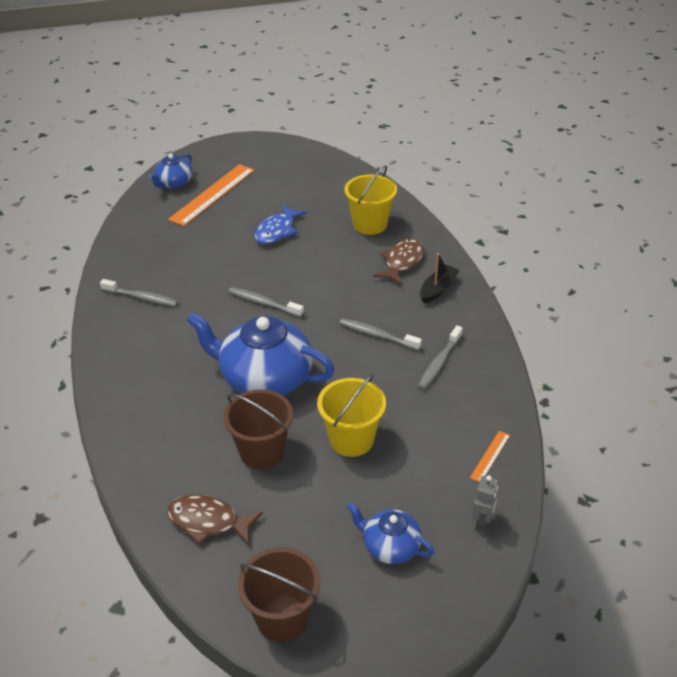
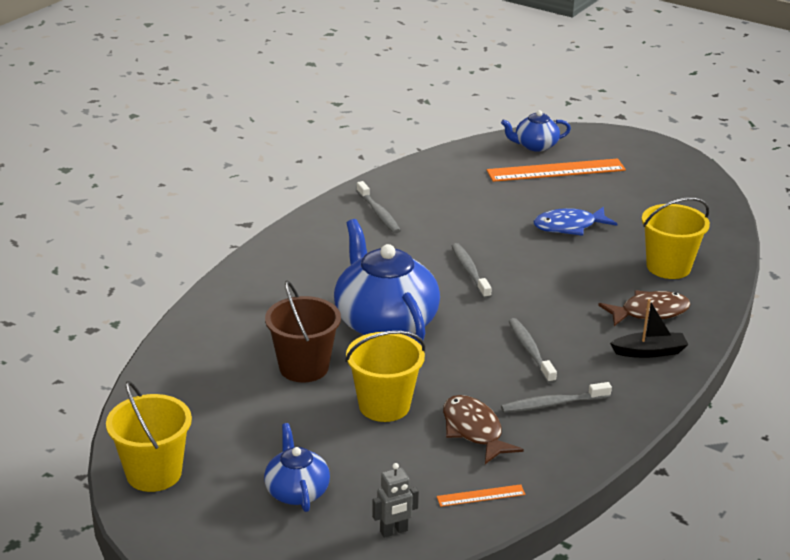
camera: 45 degrees right, 10 degrees down
(208, 521) = (198, 383): brown fish -> brown fish (474, 430)
(282, 618) = (154, 473): brown bucket -> yellow bucket

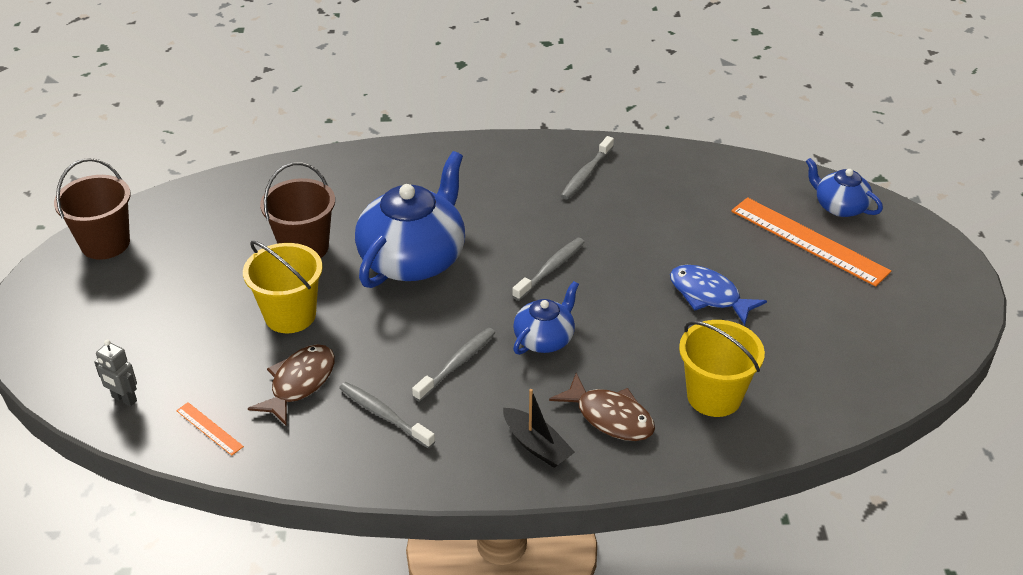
camera: 55 degrees right, 10 degrees up
(154, 473) = (105, 243): yellow bucket -> brown bucket
(297, 491) = (137, 323): blue teapot -> blue teapot (544, 339)

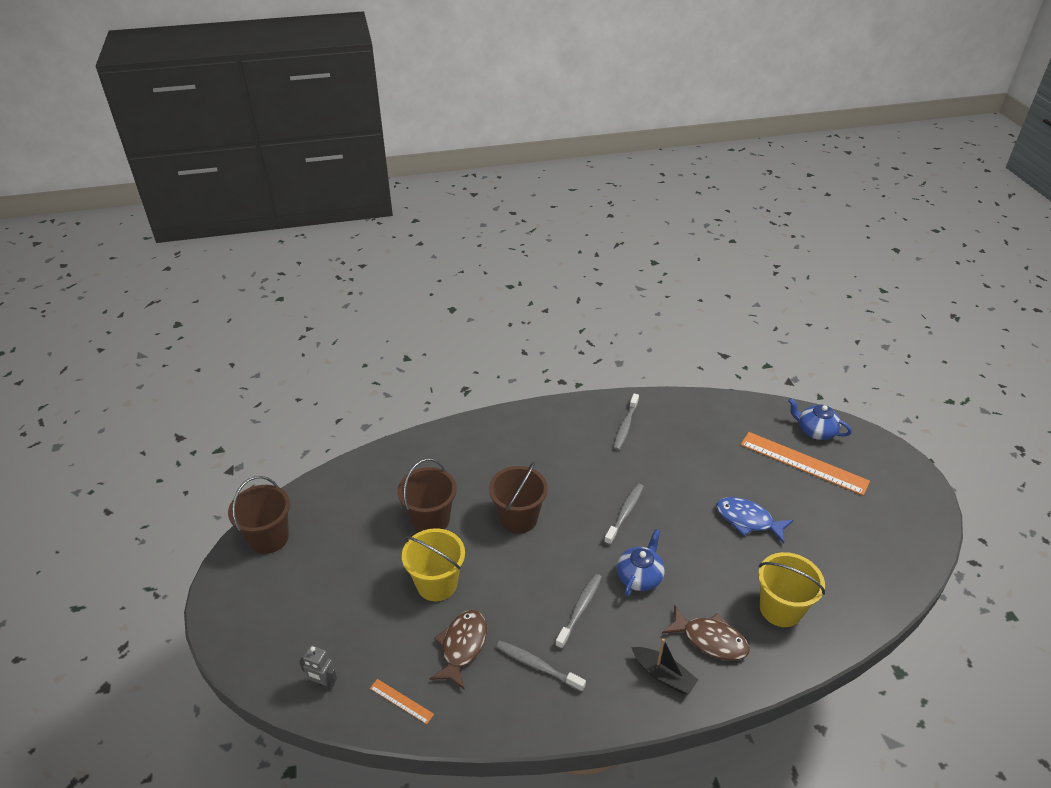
camera: 10 degrees left, 0 degrees up
(413, 259) = (518, 518): blue teapot -> brown bucket

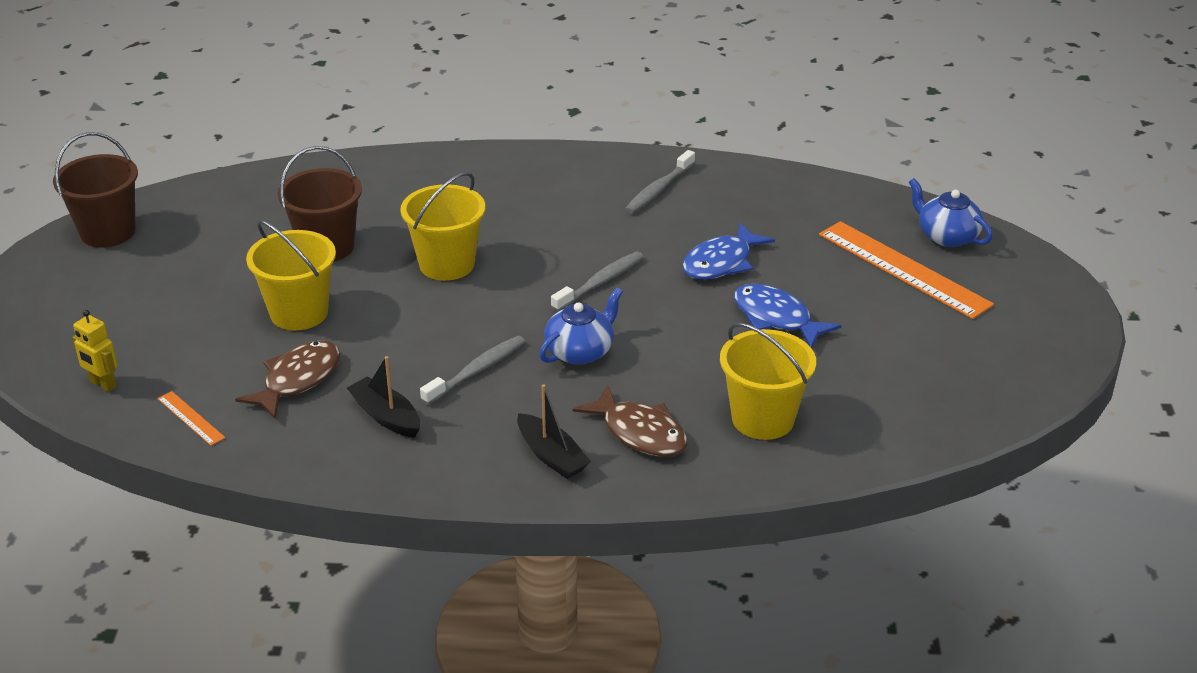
camera: 15 degrees right, 5 degrees down
(323, 684) = (103, 384): grey robot -> yellow robot
(518, 518) = (447, 264): brown bucket -> yellow bucket
(537, 666) = (386, 416): grey toothbrush -> black boat
(692, 480) = (721, 262): none -> blue fish

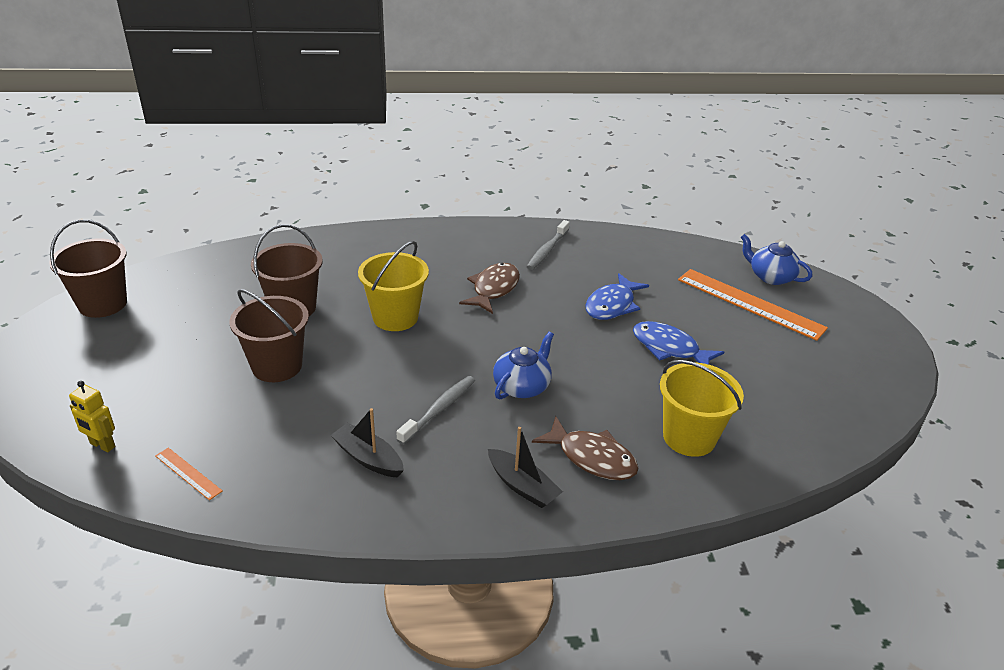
camera: 10 degrees left, 0 degrees up
(298, 380) = (283, 428): brown fish -> brown fish (493, 289)
(299, 313) = (277, 366): yellow bucket -> brown bucket
(600, 282) = (522, 326): grey toothbrush -> none

